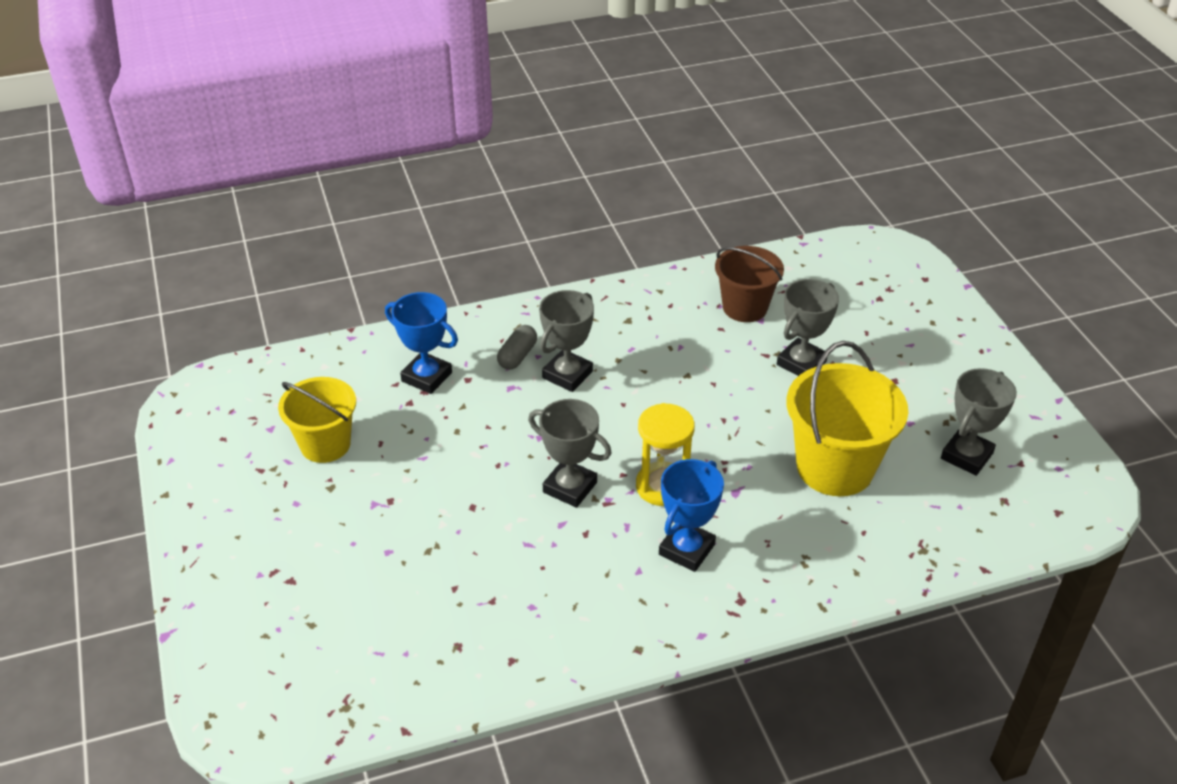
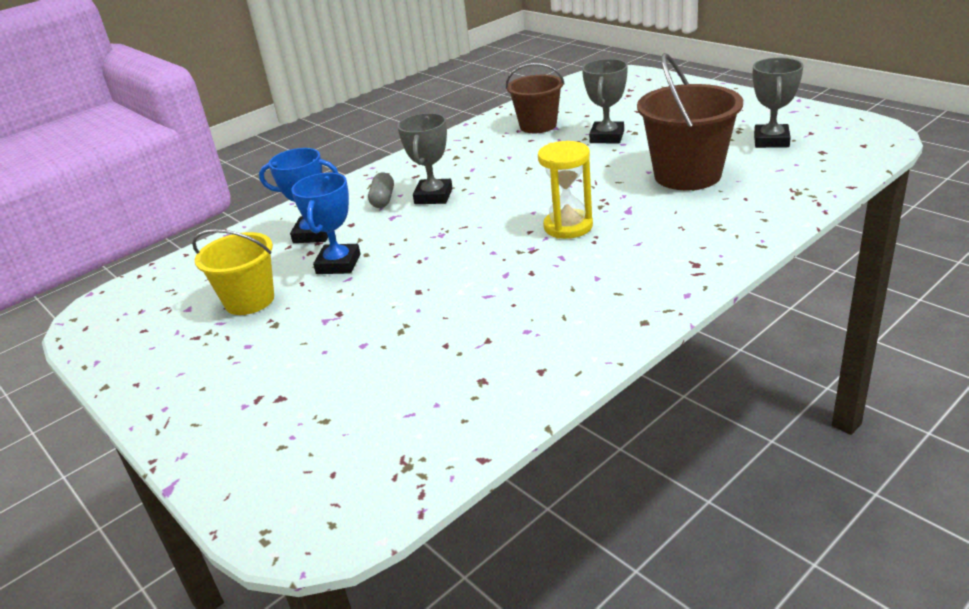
camera: 20 degrees left, 10 degrees down
(570, 487) = (493, 252): grey trophy -> none
(686, 549) = (623, 252): blue trophy -> blue trophy (338, 264)
(835, 467) = (687, 175): yellow bucket -> brown bucket

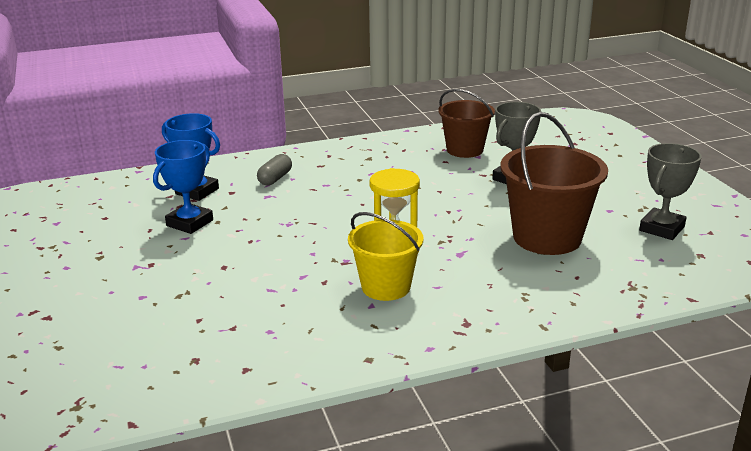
camera: 20 degrees right, 5 degrees down
(249, 300) = (101, 231): yellow bucket -> yellow bucket (386, 287)
(433, 196) = (316, 188): grey trophy -> none

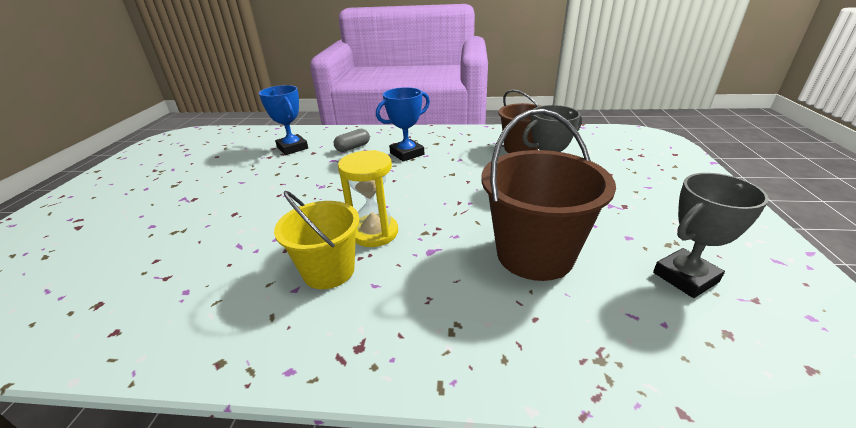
camera: 25 degrees right, 5 degrees up
(190, 223) = (258, 171): blue trophy -> blue trophy (407, 154)

